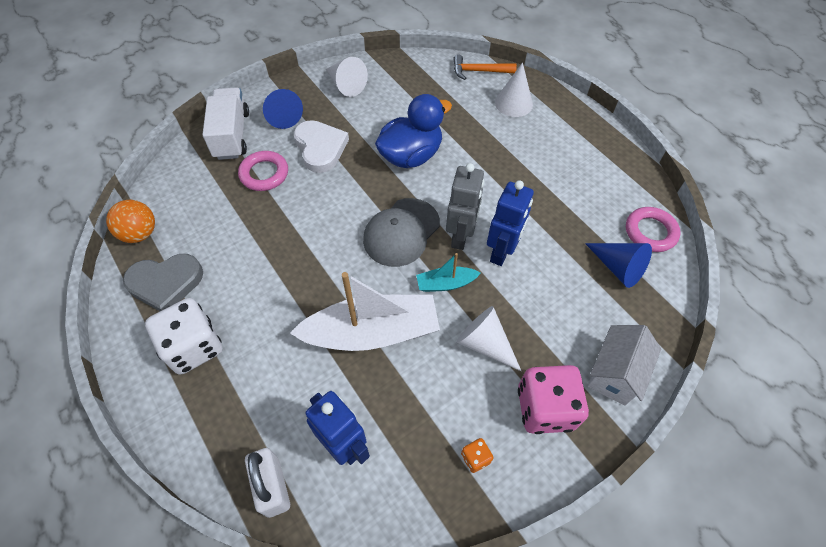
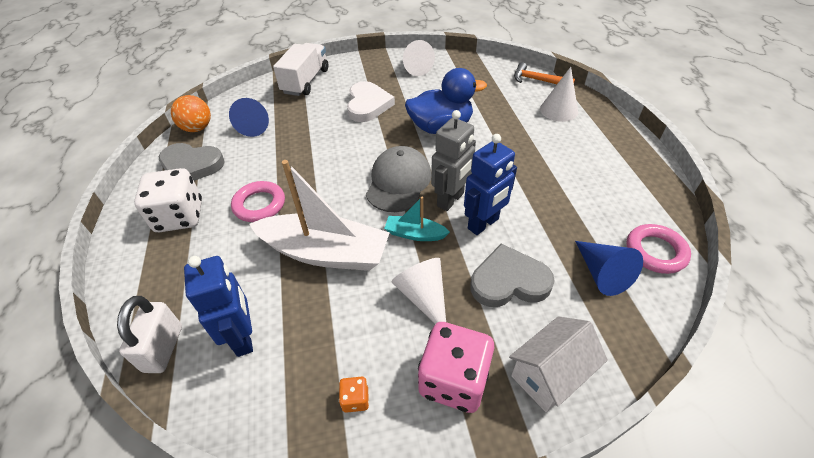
camera: 25 degrees right, 10 degrees down
(264, 174) = (313, 112): pink ring -> pink ring (259, 205)
(282, 115) = (352, 77): blue cone -> blue cone (255, 125)
(401, 232) = (398, 182): grey cap -> grey cap turned 135 degrees clockwise
(548, 302) = (509, 281): none -> grey heart

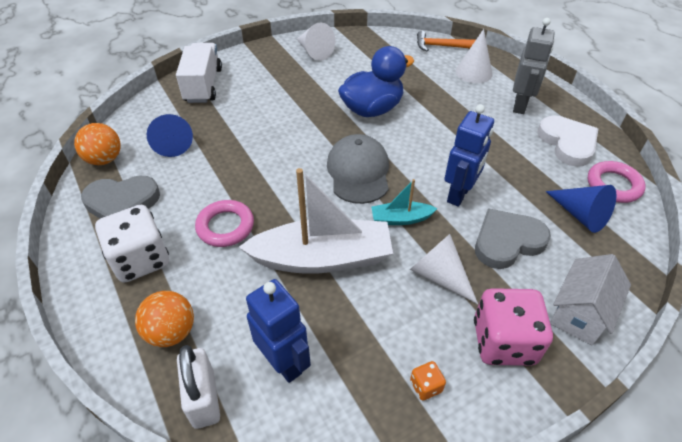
camera: 20 degrees left, 0 degrees up
(170, 283) = (171, 332): none -> orange ball
(368, 105) = (285, 99): white heart -> white heart (567, 143)
(451, 200) = (418, 178): grey robot -> grey robot (520, 105)

